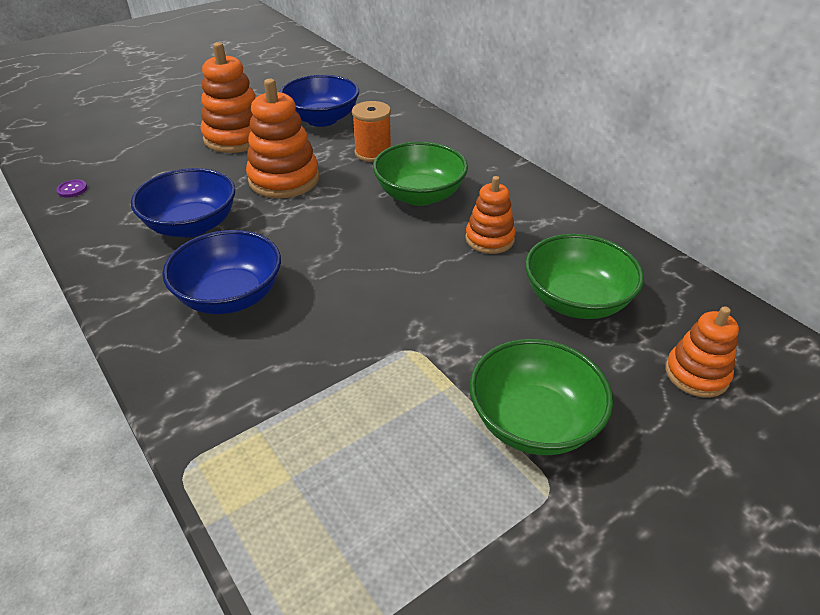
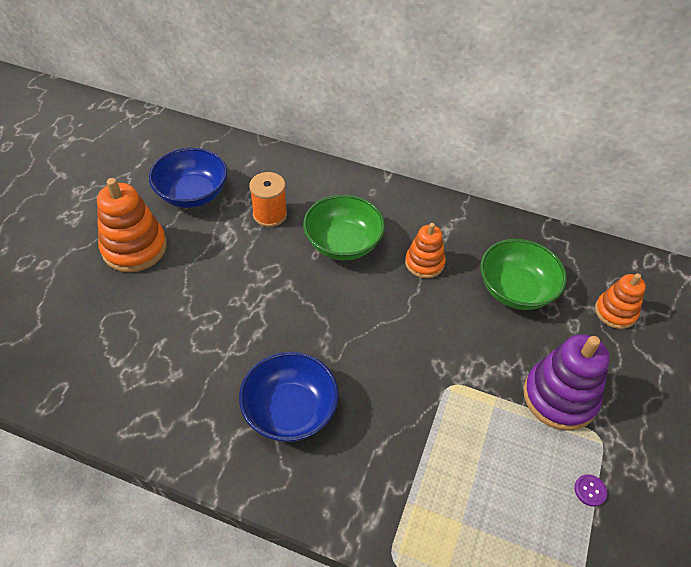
camera: 35 degrees left, 10 degrees up
(72, 189) = (37, 378): purple button -> purple button (590, 491)
(192, 225) = (192, 361): blue bowl -> none
(284, 179) = (223, 276): orange stacking toy -> none
(533, 421) = (559, 397): green bowl -> purple stacking toy

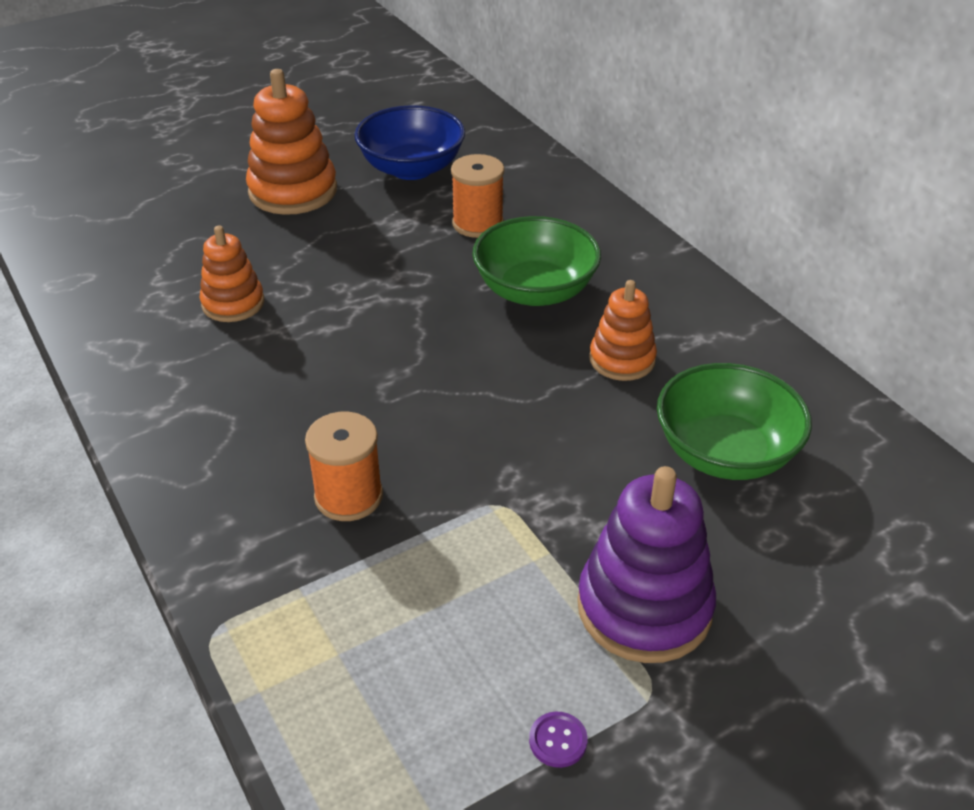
camera: 40 degrees right, 10 degrees down
(290, 411) = (275, 419): blue bowl -> none
(377, 431) = (348, 496): none -> orange spool
(615, 312) = (866, 561): orange stacking toy -> orange stacking toy (233, 303)

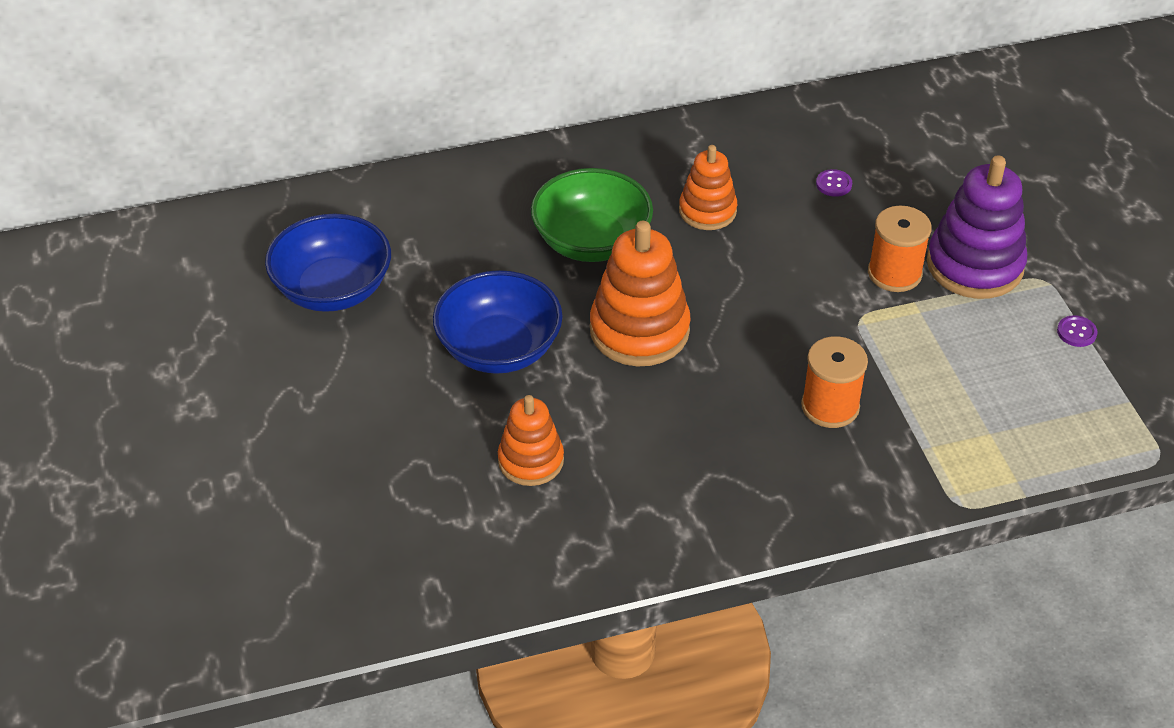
camera: 75 degrees left, 5 degrees up
(293, 191) = (333, 392): orange stacking toy -> orange stacking toy (639, 330)
(368, 262) = (499, 349): none -> blue bowl
(478, 224) = (464, 258): orange spool -> orange spool (894, 273)
(725, 453) = (833, 184): green bowl -> purple button

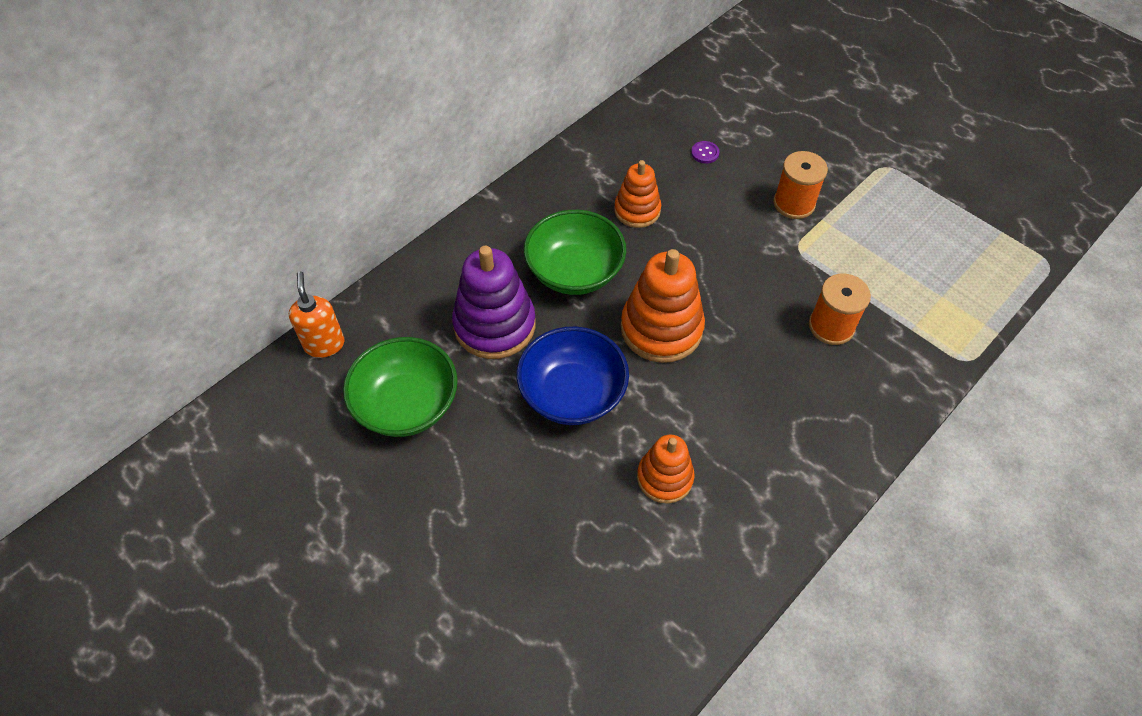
camera: 30 degrees left, 10 degrees up
(296, 206) = (324, 344): none -> orange soap dispenser
(333, 289) = (407, 404): blue bowl -> green bowl
(974, 265) = (837, 175): purple stacking toy -> purple stacking toy (494, 325)
(1076, 332) = (934, 196): purple button -> none

